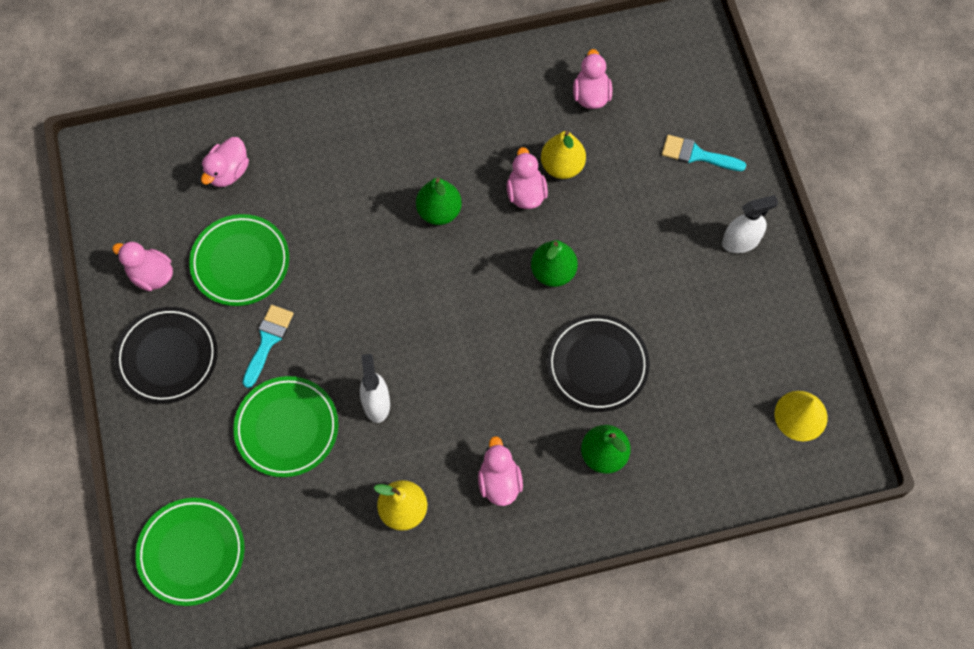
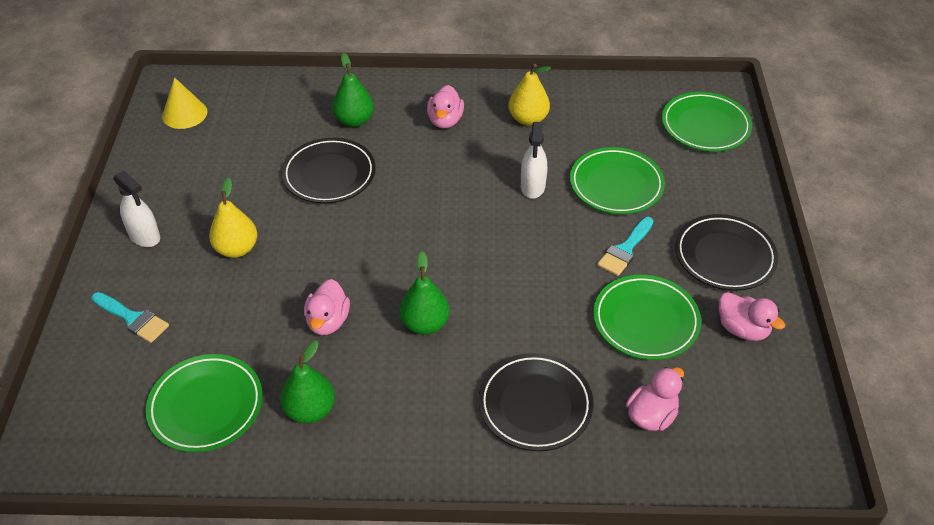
camera: 165 degrees left, 20 degrees down
(325, 158) = (535, 405): none -> black plate
(553, 272) = (334, 248): green pear -> green pear (310, 410)
(562, 166) = (277, 339): yellow pear -> yellow pear (237, 249)
(591, 95) = (206, 406): pink duck -> green plate
(741, 241) = (144, 236): white spray bottle -> white spray bottle turned 135 degrees counterclockwise

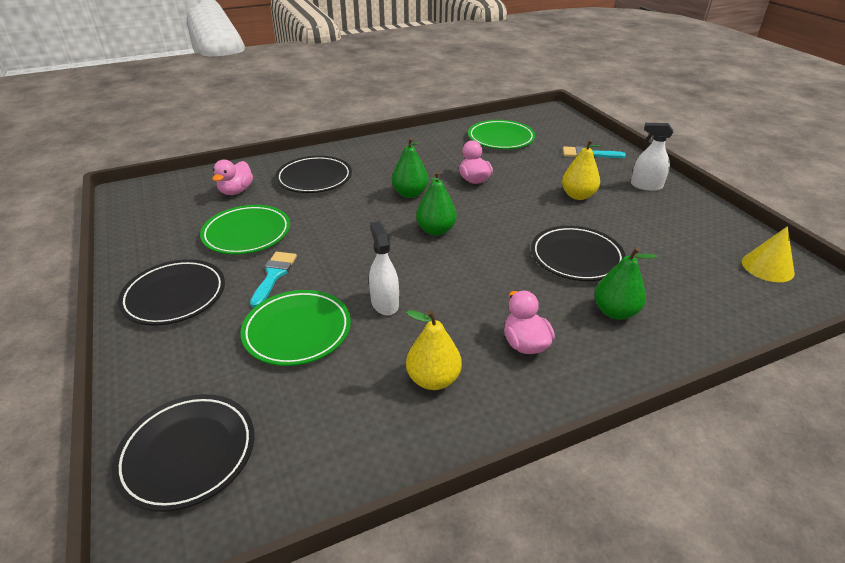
camera: 155 degrees right, 10 degrees down
(310, 410) = (445, 149): green pear -> green pear (436, 230)
(705, 126) = (188, 454): green plate -> black plate
(742, 329) = (164, 248): pink duck -> none

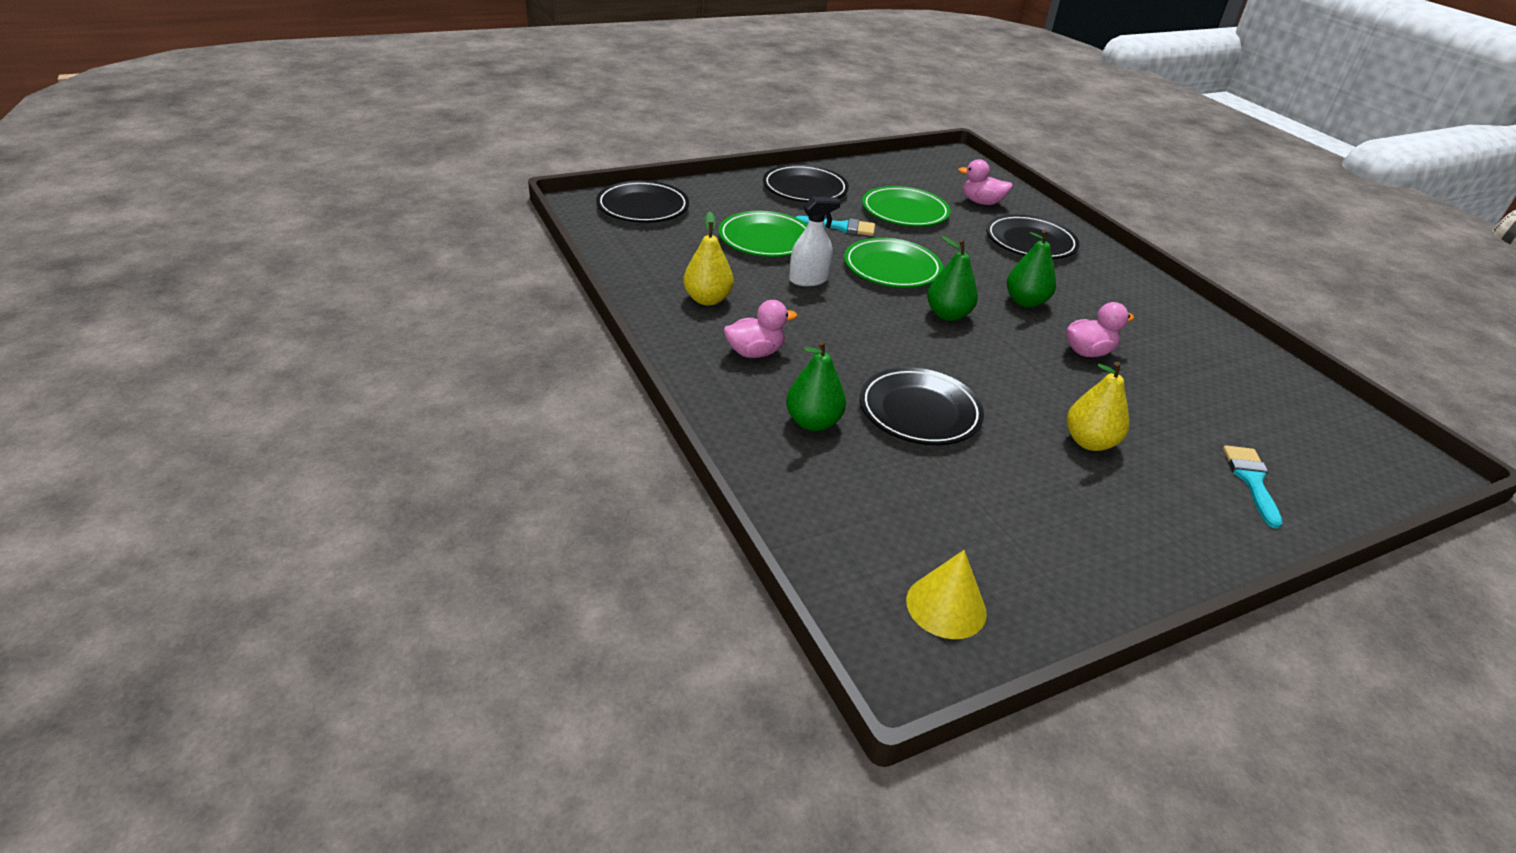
camera: 85 degrees right, 0 degrees up
(501, 138) = (1246, 390): green plate -> green plate (892, 268)
(646, 186) = (1165, 528): white spray bottle -> none

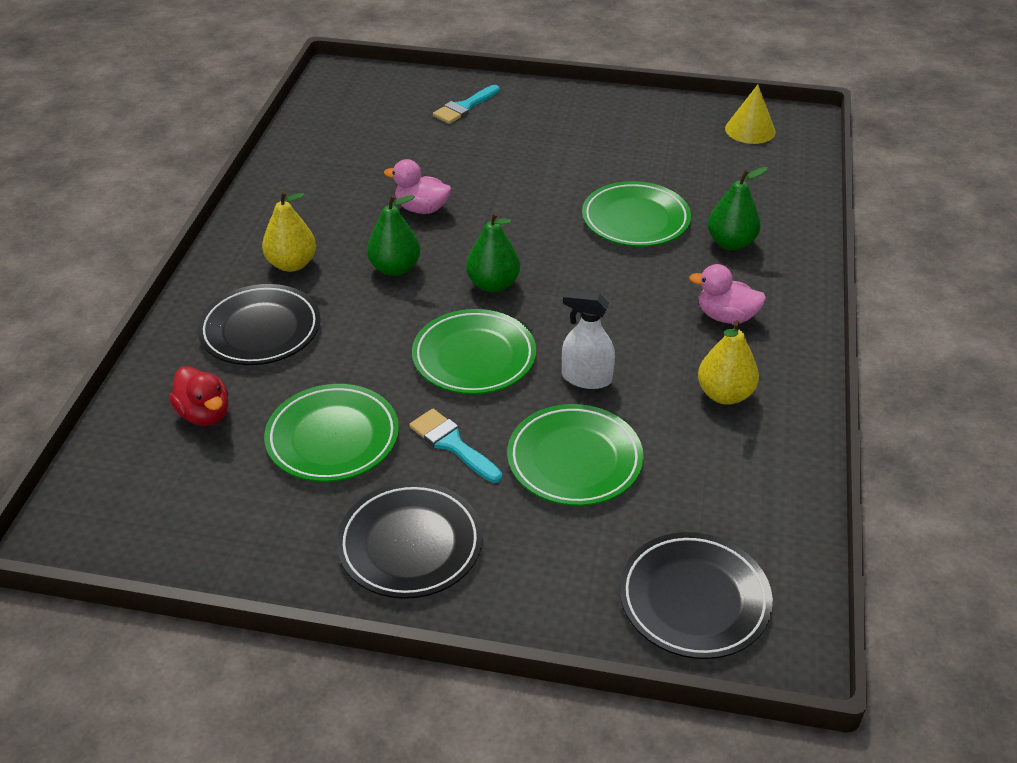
camera: 140 degrees left, 5 degrees up
(919, 412) = (635, 220): black plate -> green plate
(981, 202) = (205, 414): pink duck -> red duck
(1089, 442) = (535, 159): yellow pear -> yellow pear (292, 264)

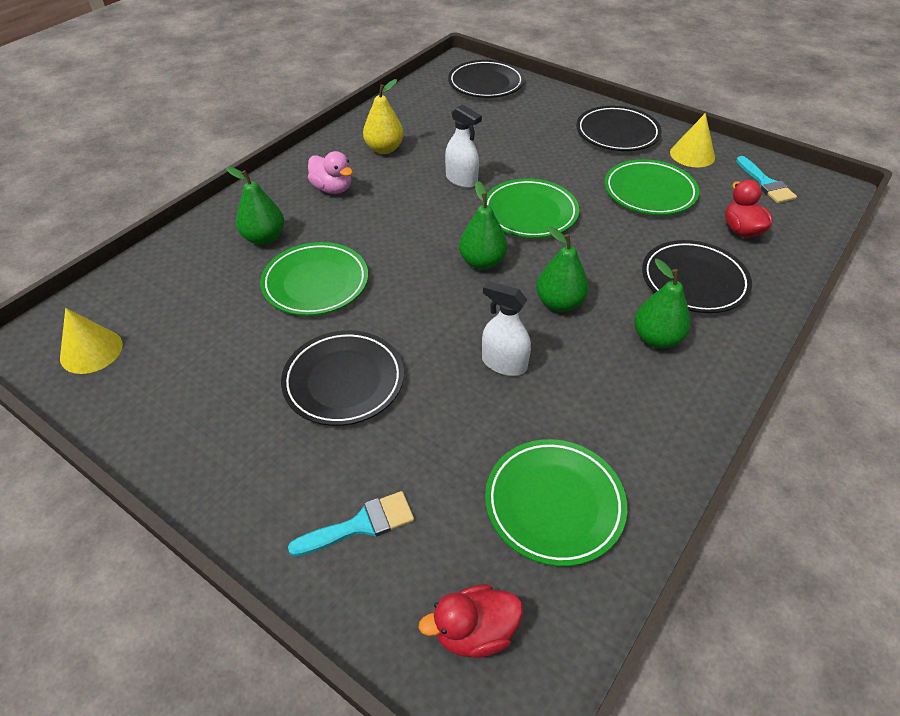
camera: 155 degrees left, 5 degrees up
(279, 535) = (692, 154): none -> yellow cone
(292, 264) = (656, 338): yellow pear -> green pear
(370, 90) = (474, 631): none -> red duck
(421, 208) = (504, 363): pink duck -> white spray bottle
(452, 444) = (572, 169): turquoise brush -> turquoise brush (765, 183)
(541, 164) = (344, 381): none -> black plate
(574, 460) = (502, 143): green plate -> green plate (554, 504)

